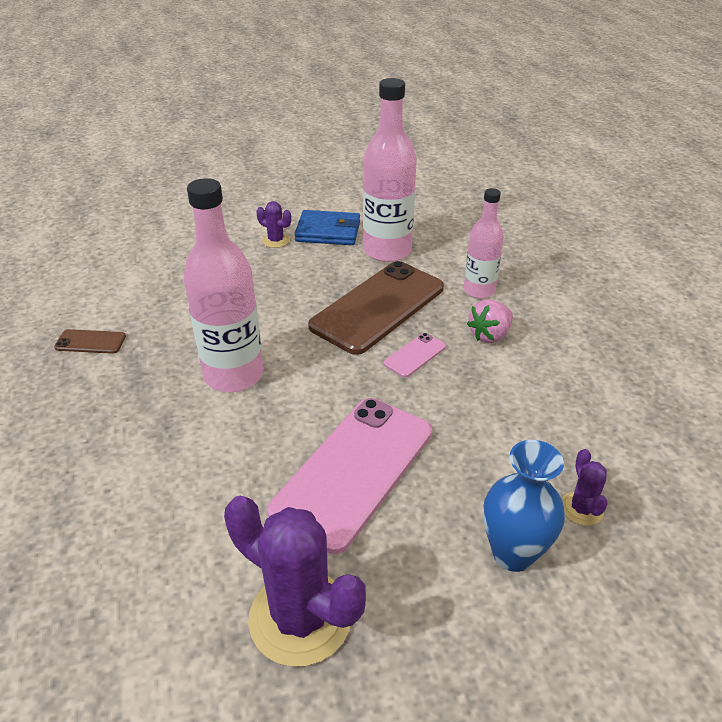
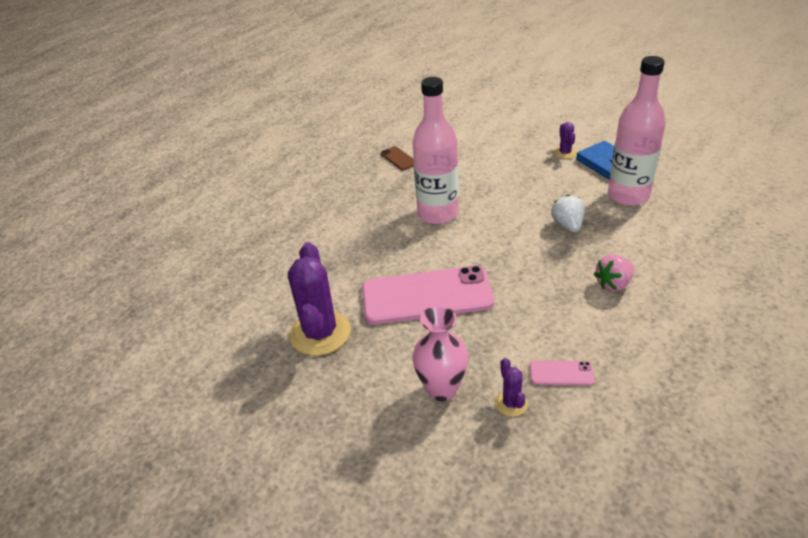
camera: 55 degrees right, 0 degrees up
(378, 307) = (567, 225): brown phone -> white strawberry
(415, 355) = (546, 264): pink phone -> pink phone (561, 373)
(479, 290) = (653, 254): pink bottle -> none
(490, 335) = (613, 284): pink strawberry -> pink strawberry turned 45 degrees counterclockwise
(513, 553) = (442, 389): blue vase -> pink vase
(581, 508) = (511, 403): purple cactus -> purple cactus turned 60 degrees counterclockwise

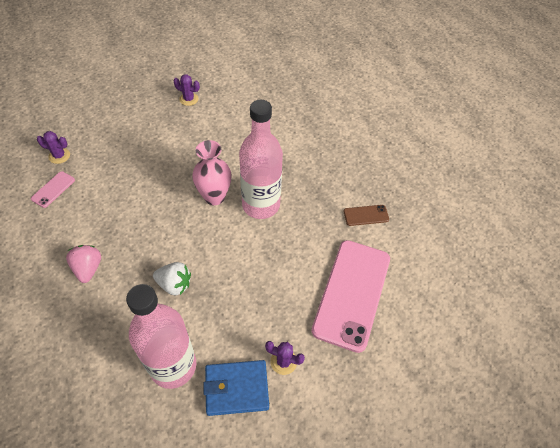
camera: 110 degrees right, 15 degrees up
(320, 333) = (189, 99): purple cactus -> purple cactus, size x0.47
(427, 296) = (175, 158): pink phone -> pink phone (352, 293)
(442, 389) = (98, 132): pink vase -> pink vase (214, 197)

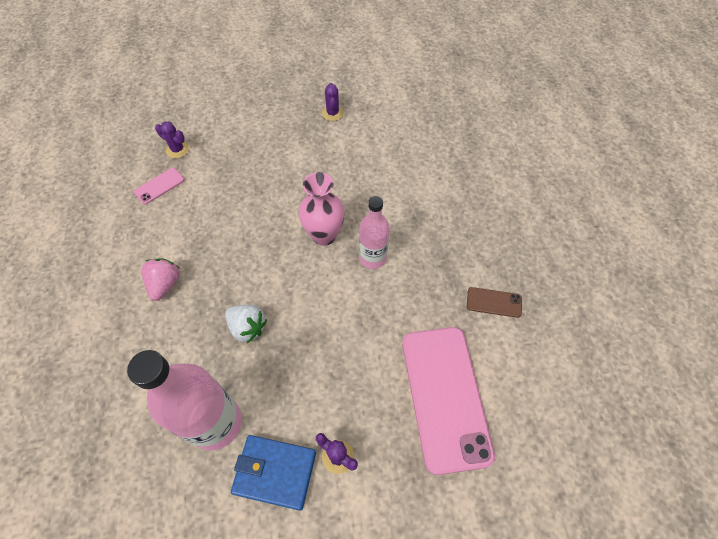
camera: 20 degrees right, 5 degrees up
(189, 99) = (332, 113): purple cactus -> purple cactus turned 45 degrees clockwise
(261, 205) = (373, 258): pink bottle -> pink bottle, size x0.61
(352, 293) = (445, 396): pink phone -> pink phone turned 45 degrees counterclockwise

